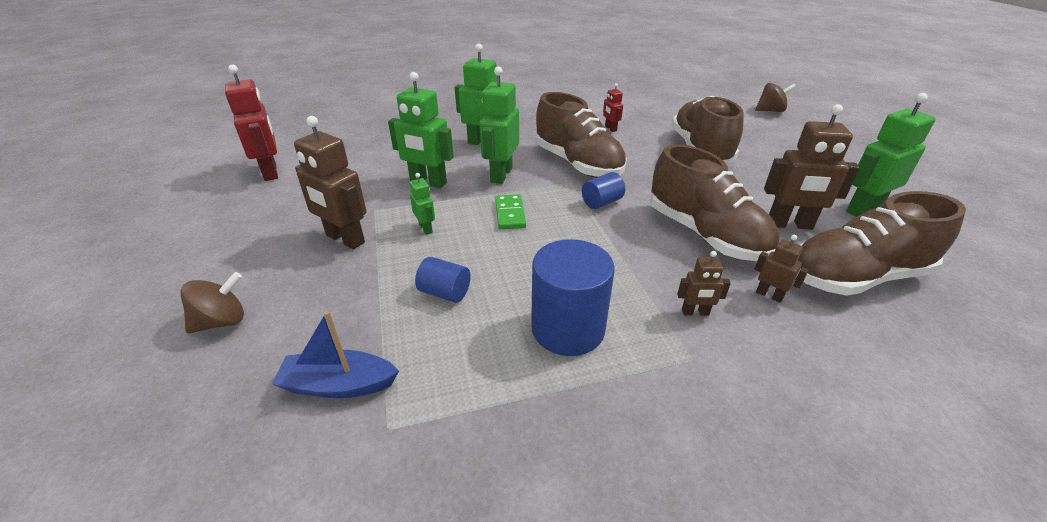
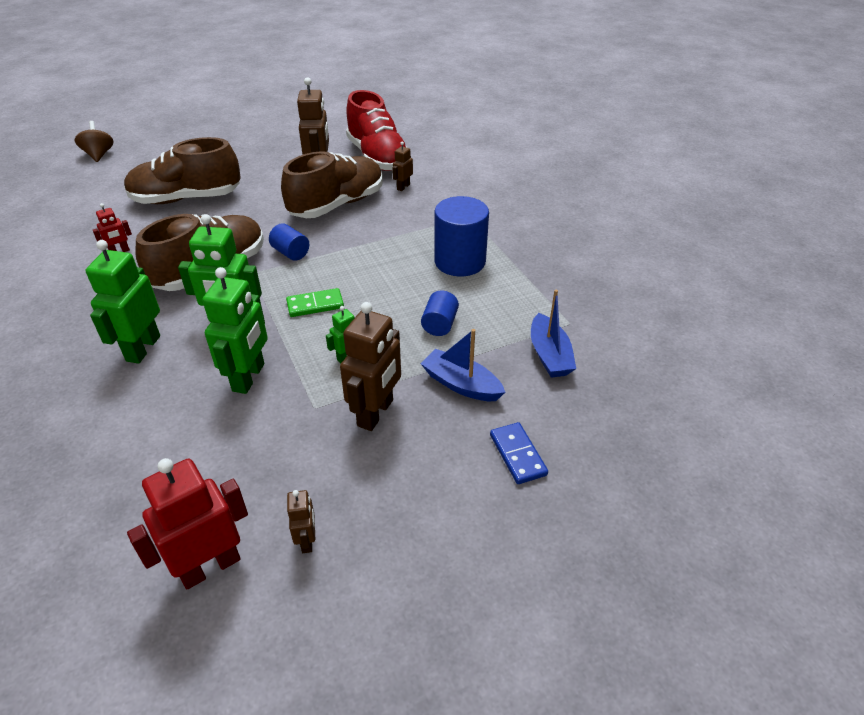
camera: 100 degrees left, 5 degrees up
(222, 321) = (518, 455): brown spinning top -> blue domino
(343, 296) = (461, 384): none -> blue boat
(695, 312) = (428, 213): brown robot -> brown robot (307, 540)
(855, 277) = (377, 157): brown shoe -> red shoe
(863, 209) = (296, 142): green robot -> none

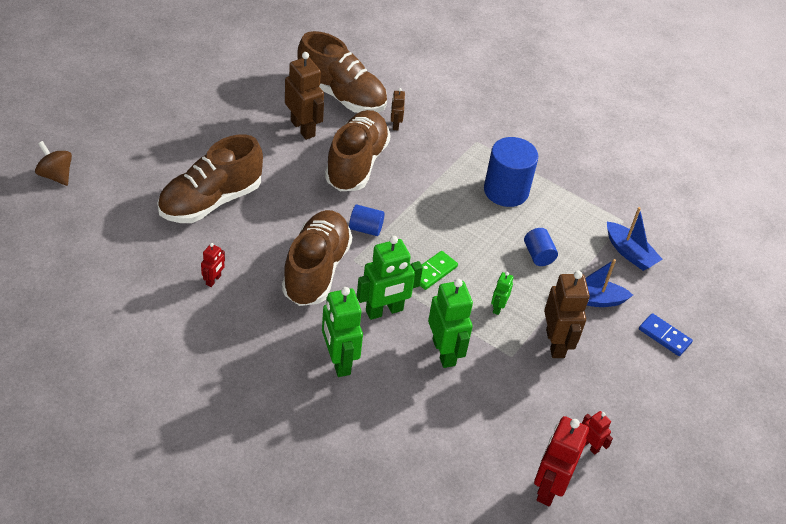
camera: 35 degrees left, 5 degrees up
(307, 540) = (590, 446): brown robot -> red robot
(377, 157) = (342, 95): red shoe -> brown shoe

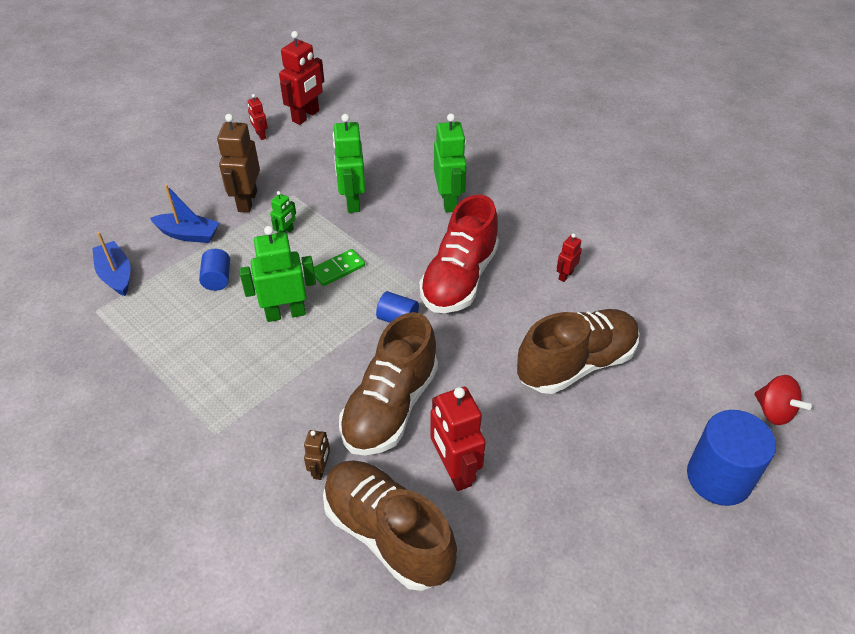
camera: 165 degrees left, 0 degrees up
(56, 175) = (774, 411): brown spinning top -> red spinning top
(303, 128) = (454, 470): brown robot -> red robot
(316, 270) = (459, 279): brown shoe -> red shoe
(384, 311) = (398, 237): green robot -> green robot (285, 313)
(506, 191) = (213, 356): blue cylinder -> blue cylinder (719, 477)
(664, 336) = (141, 200): blue domino -> none

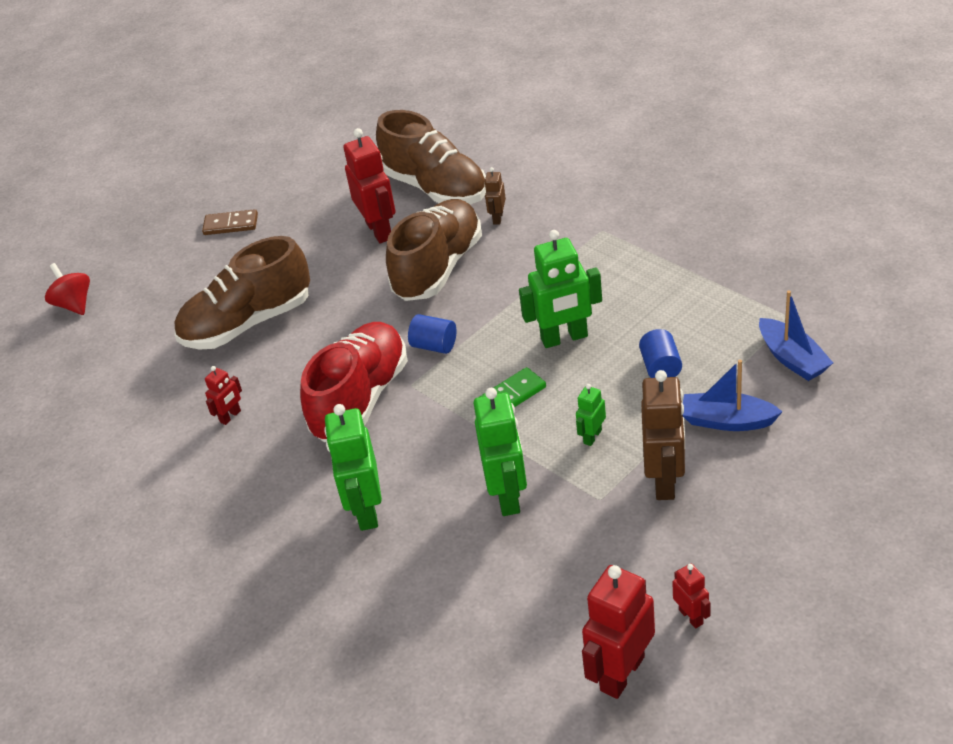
camera: 175 degrees left, 5 degrees down
(637, 509) = (231, 224): none -> brown domino
(719, 477) = (153, 252): blue cylinder -> none

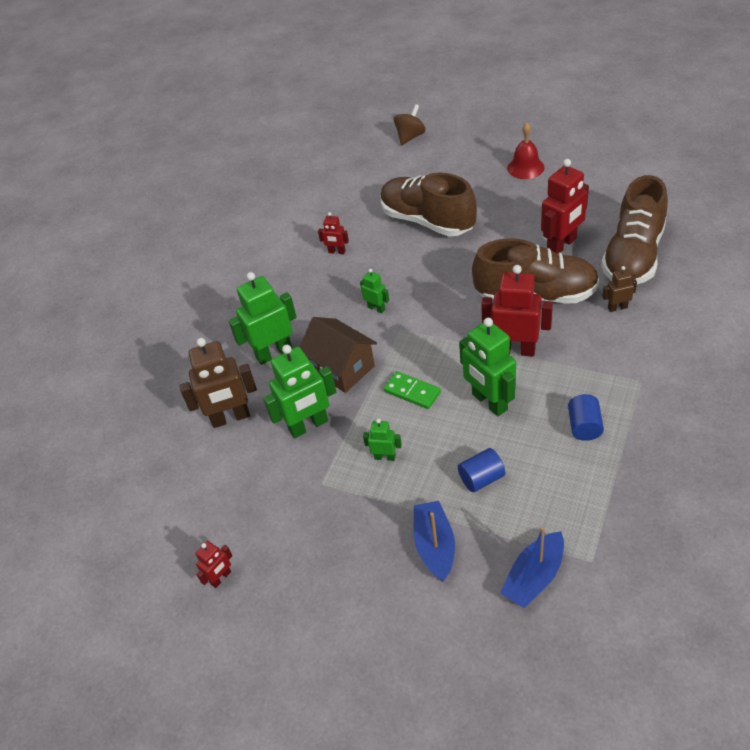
camera: 70 degrees right, 5 degrees up
(74, 304) = (410, 137): red spinning top -> brown spinning top
(231, 224) = (525, 168): brown domino -> red bell
(360, 399) = (376, 308): red shoe -> green robot
(434, 346) = (447, 327): blue cylinder -> blue cylinder (584, 426)
(436, 449) = (342, 368): none -> brown house
(621, 673) = (163, 548): red robot -> red robot (515, 350)
(665, 481) = (352, 520): brown robot -> brown robot (231, 418)

